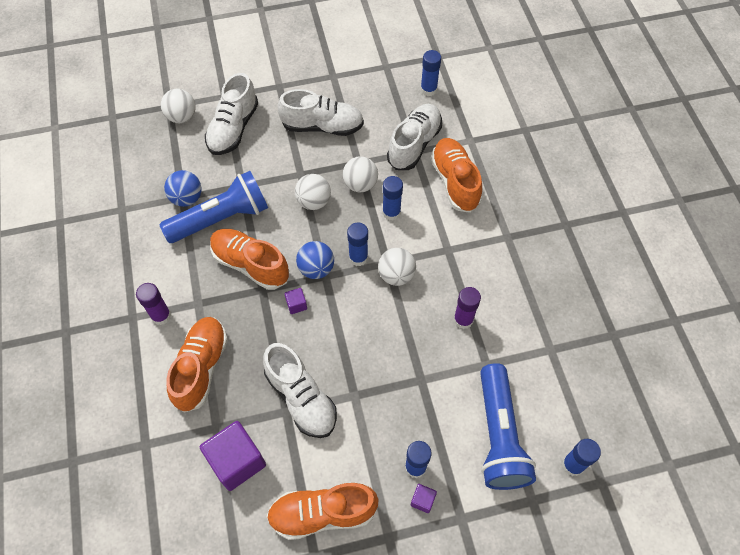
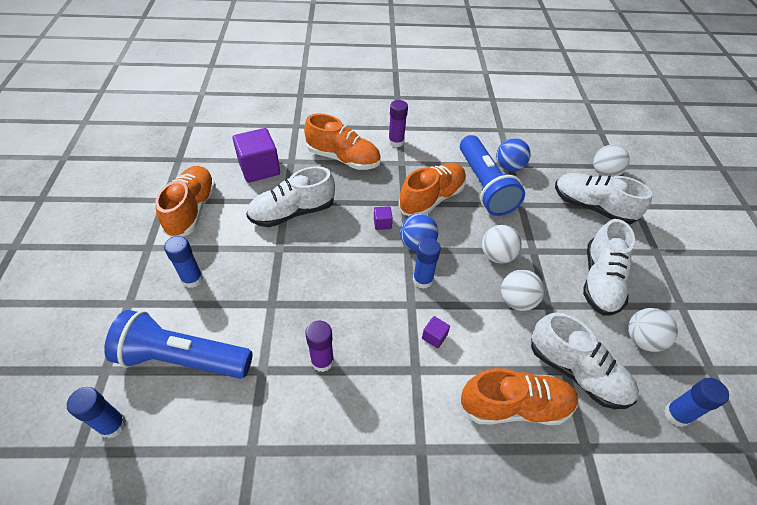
camera: 100 degrees right, 10 degrees down
(391, 212) = (475, 323): blue glue stick -> none
(396, 275) = (394, 309): white ball -> white ball (642, 339)
(422, 500) = (161, 277): purple cube -> purple cube (434, 336)

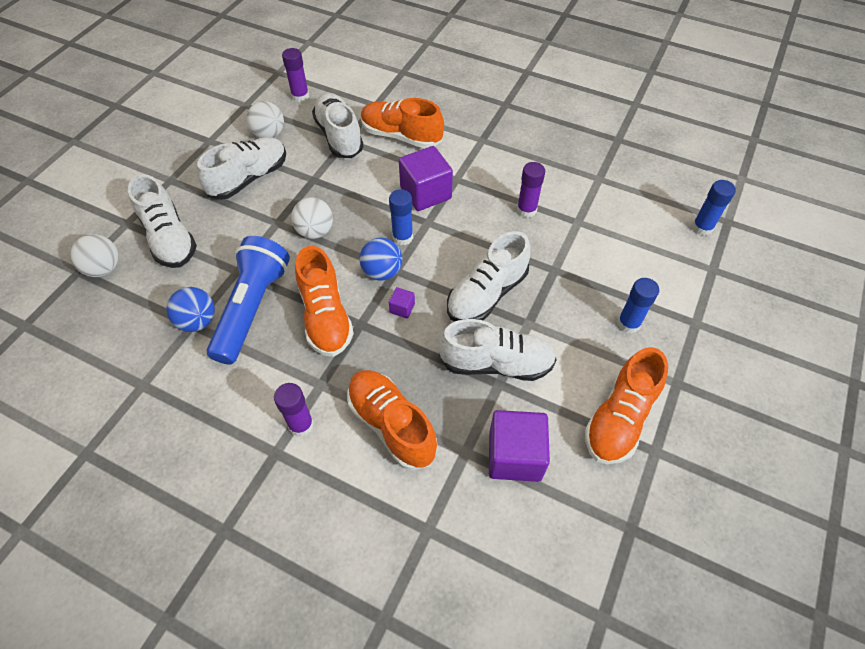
camera: 150 degrees left, 5 degrees up
(182, 358) = (644, 254): blue flashlight -> none
(322, 258) = (487, 294): none -> white shoe
(431, 198) = (325, 316): orange shoe -> orange shoe turned 90 degrees counterclockwise
(434, 336) = (425, 193): purple cube -> purple cube, size x2.25
(516, 301) = (335, 191): white ball -> none
(676, 415) = (300, 96): blue glue stick -> purple glue stick

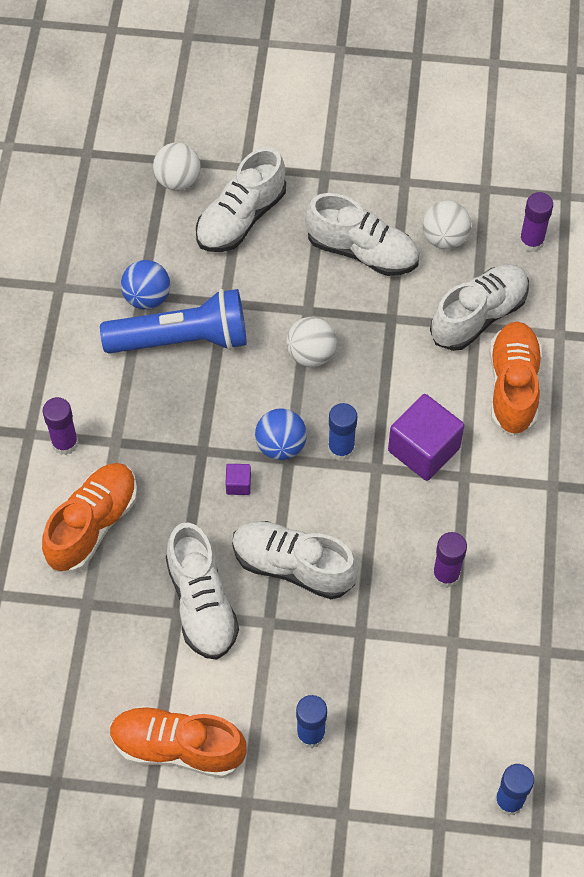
camera: 70 degrees right, 5 degrees up
(325, 316) = (198, 413): orange shoe -> none
(514, 456) = (98, 652): purple cube -> none

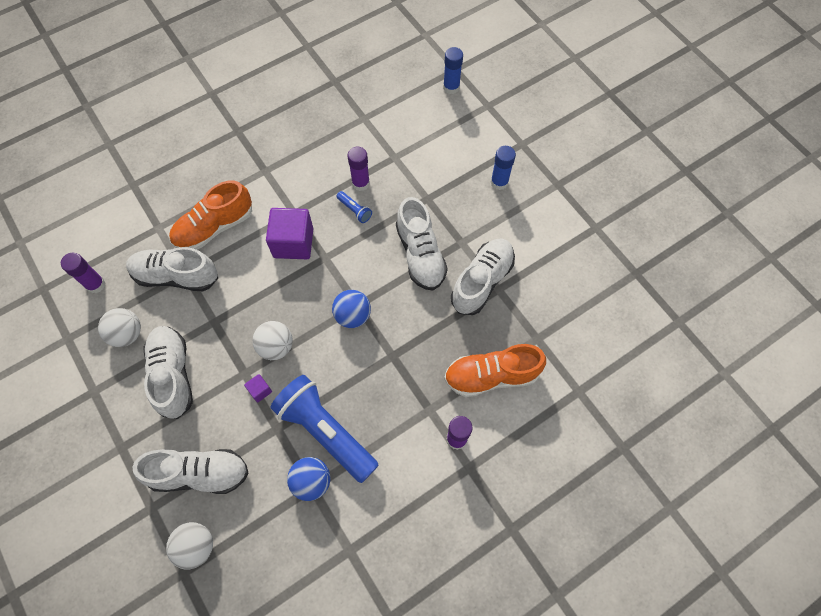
camera: 130 degrees left, 5 degrees up
(178, 748) = (564, 232): orange shoe -> none
(238, 484) = (396, 319): purple cube -> purple cube (260, 390)
(341, 449) = (328, 283): blue glue stick -> none
(412, 541) = (355, 210): none -> blue flashlight

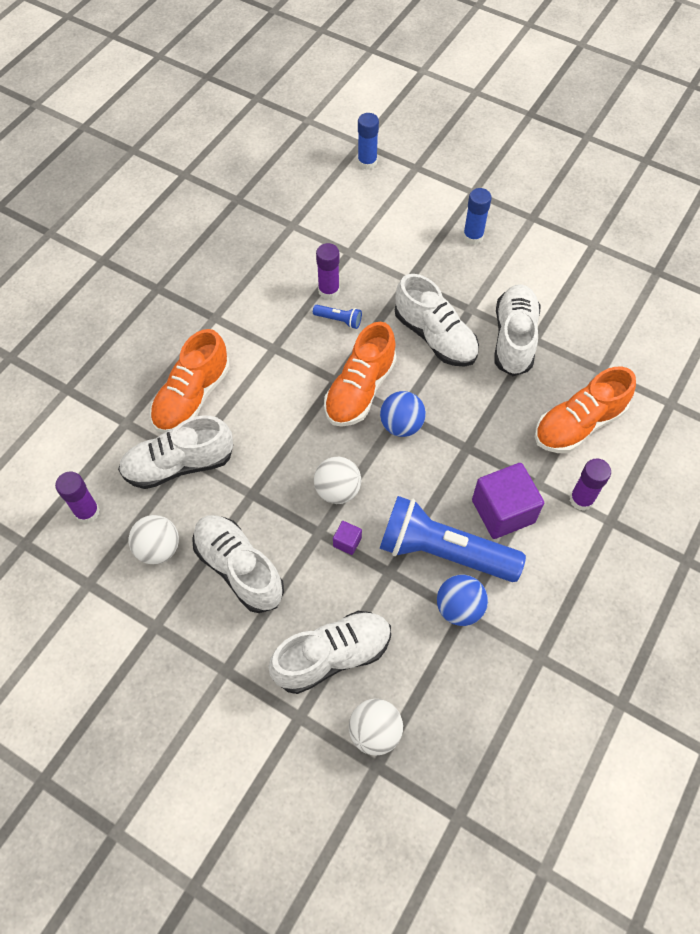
camera: 25 degrees left, 5 degrees down
(293, 243) = (291, 378): purple cube -> purple cube (503, 511)
(338, 274) = (360, 390): none -> orange shoe

